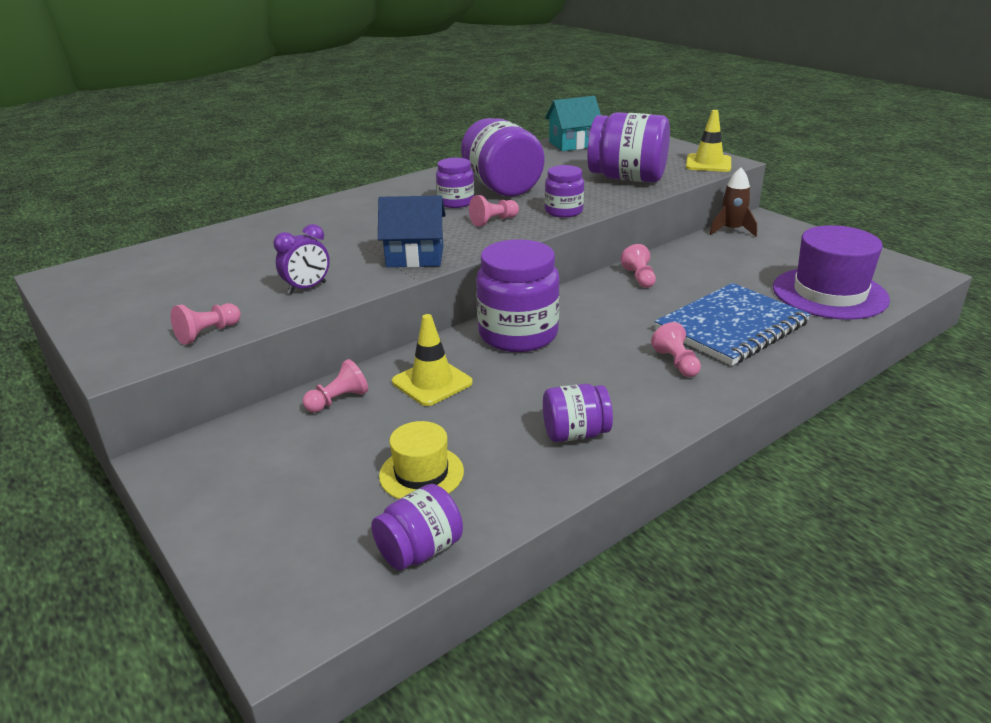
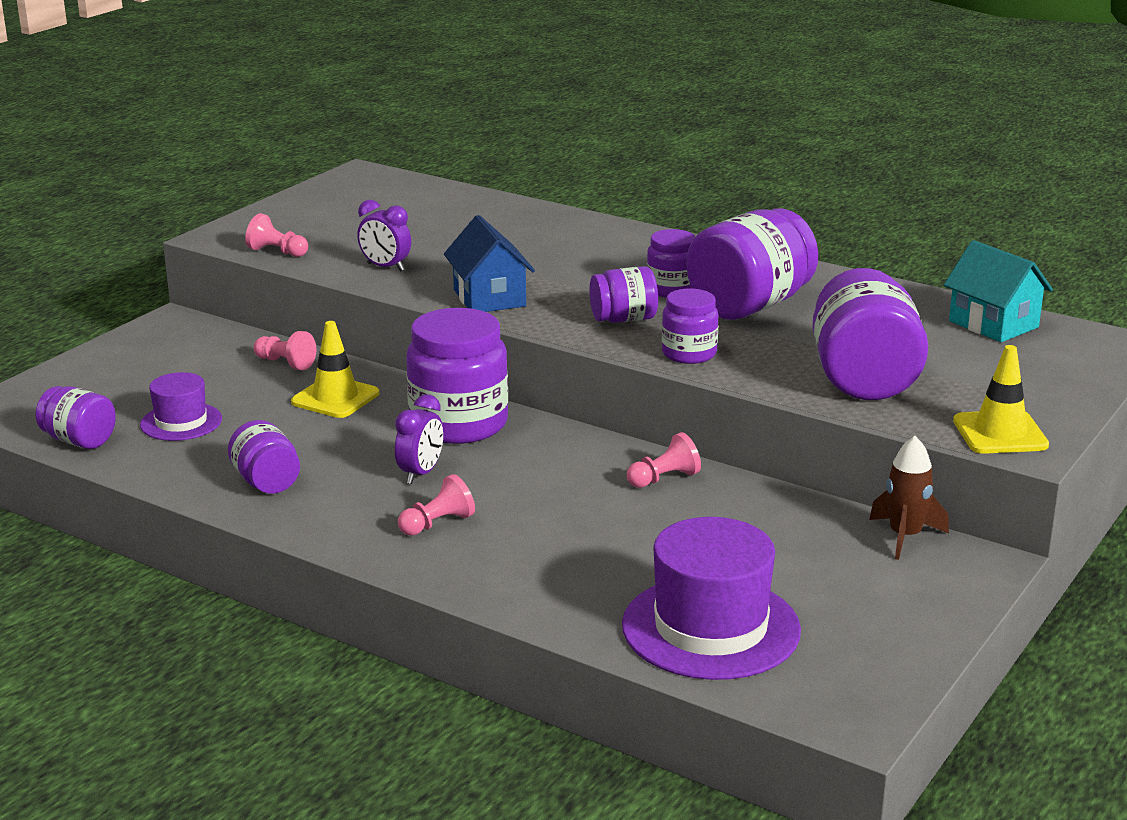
camera: 70 degrees right, 5 degrees down
(421, 473) = (181, 422): yellow hat -> purple hat
(493, 221) = (623, 319): pink pawn -> purple jar
(593, 360) = (421, 473): none -> purple clock
(731, 327) = (553, 554): blue notebook -> none

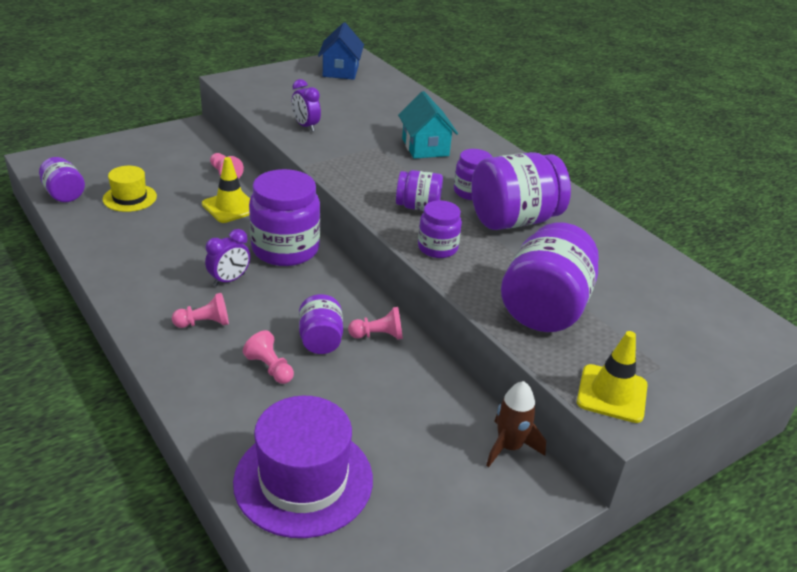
camera: 20 degrees right, 10 degrees up
(181, 422) = (130, 198): purple hat -> yellow hat
(266, 482) = (135, 257): purple jar -> purple jar (320, 340)
(277, 252) = (254, 99): pink pawn -> pink pawn (270, 368)
(489, 298) = (347, 166): blue house -> blue house (340, 71)
(993, 324) = (683, 288): turquoise house -> turquoise house (425, 147)

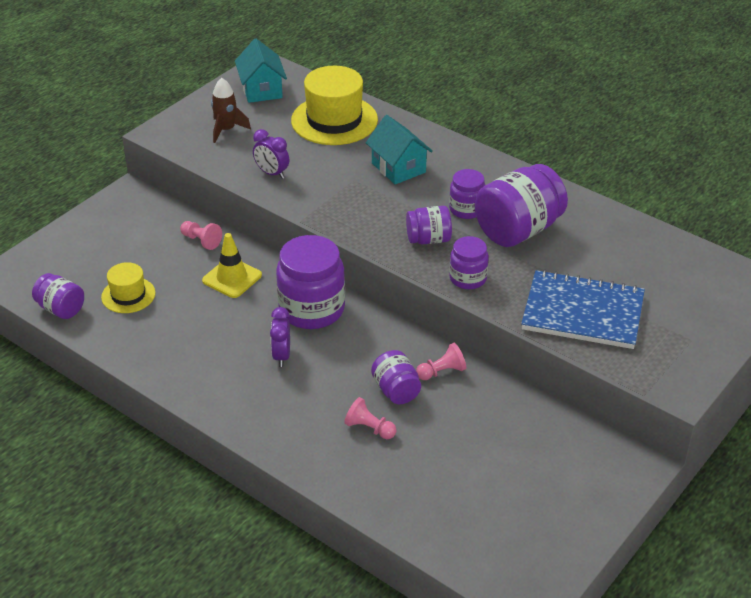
camera: 15 degrees left, 5 degrees up
(204, 323) = (287, 404): pink pawn -> none
(229, 280) = (281, 356): purple clock -> purple clock turned 150 degrees clockwise
(303, 480) = (451, 512): purple hat -> none
(340, 71) = (261, 90): blue house -> turquoise house
(389, 103) = (334, 120): none -> yellow hat
(509, 447) = (593, 438): brown rocket -> brown rocket (226, 130)
(544, 308) = (582, 313): purple jar -> blue notebook
(612, 394) = (664, 374): yellow traffic cone -> none

